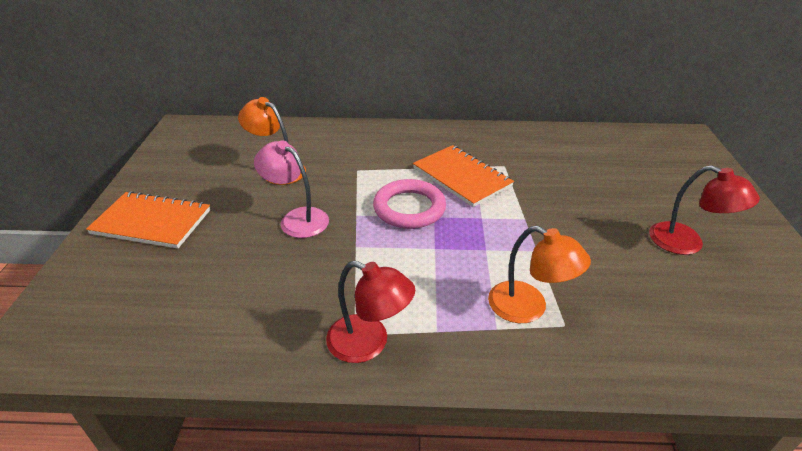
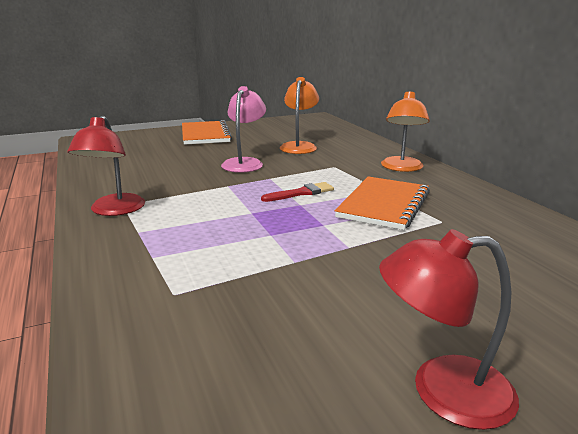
camera: 65 degrees right, 15 degrees down
(409, 208) = (301, 193): pink ring -> red brush
(528, 308) = (191, 269): orange lamp -> orange lamp (401, 168)
(687, 243) = (442, 391): red lamp -> red lamp turned 75 degrees clockwise

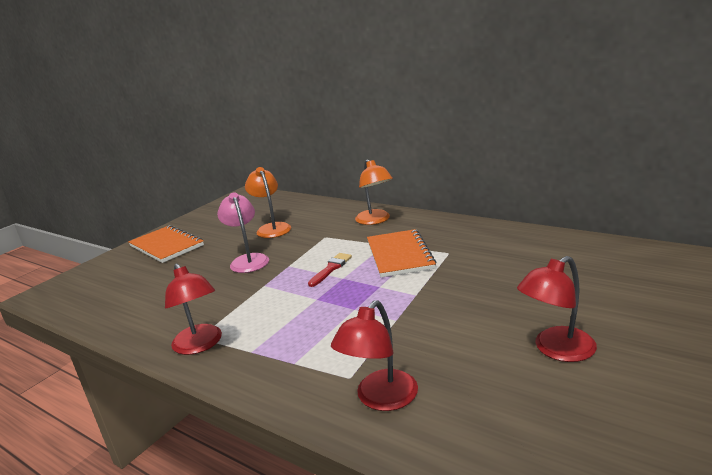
camera: 30 degrees left, 0 degrees up
(167, 330) = (380, 399): none -> red lamp

